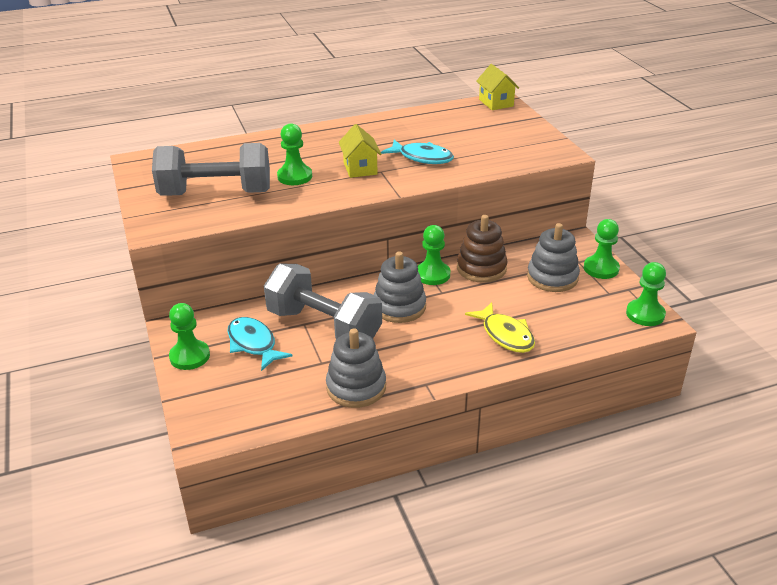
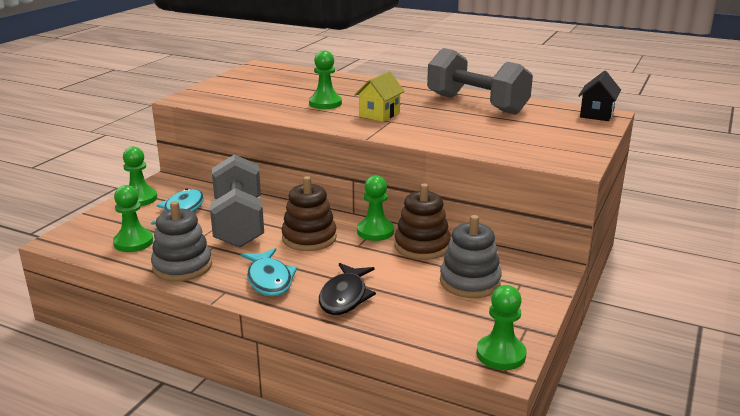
camera: 45 degrees right, 10 degrees down
(216, 193) = (258, 95): grey dumbbell -> grey dumbbell (476, 104)
(399, 307) = (309, 238): grey stacking toy -> brown stacking toy
(422, 158) = (441, 124): turquoise fish -> turquoise fish (269, 280)
(496, 103) = (596, 114): yellow house -> black house
(505, 335) = (345, 297): yellow fish -> black fish
(601, 268) = (531, 299): green pawn -> green pawn (133, 242)

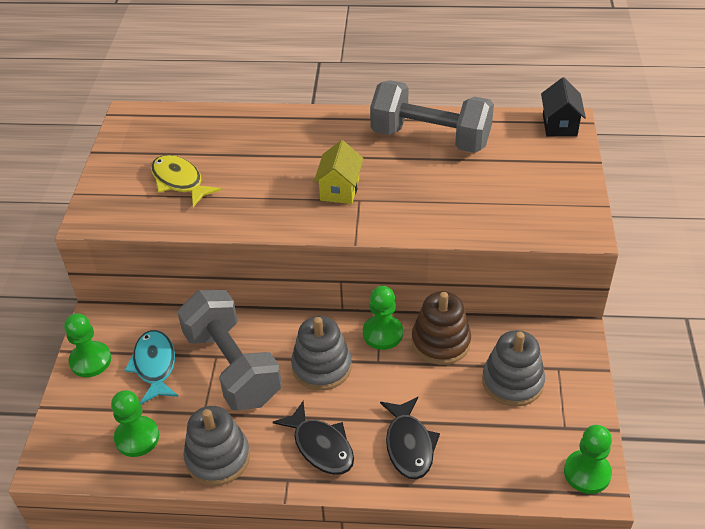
camera: 20 degrees left, 20 degrees up
(263, 94) = (179, 181): none -> yellow fish
(269, 280) = (321, 446): turquoise fish -> black fish
(309, 238) = (322, 366): brown stacking toy -> grey stacking toy
(325, 103) = (265, 182): green pawn -> none

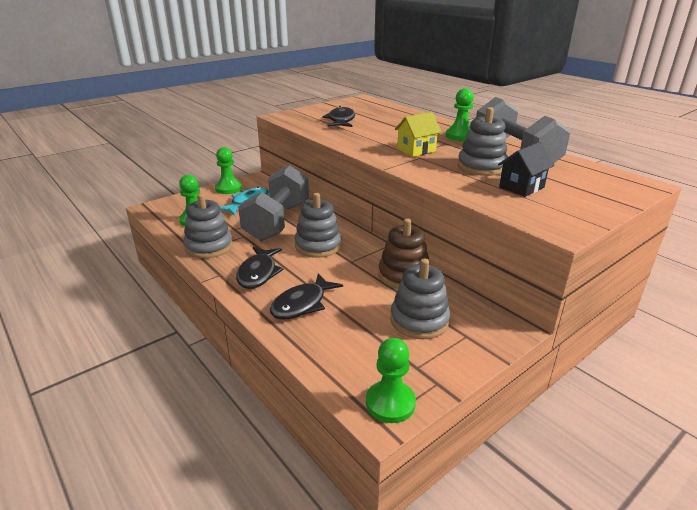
camera: 45 degrees right, 15 degrees down
(179, 181) = (341, 120): yellow fish -> black fish
(382, 333) = (375, 252): green pawn -> green pawn (460, 136)
(429, 179) = (481, 167): none -> grey stacking toy
(559, 125) = (633, 183): black house -> black house (521, 187)

